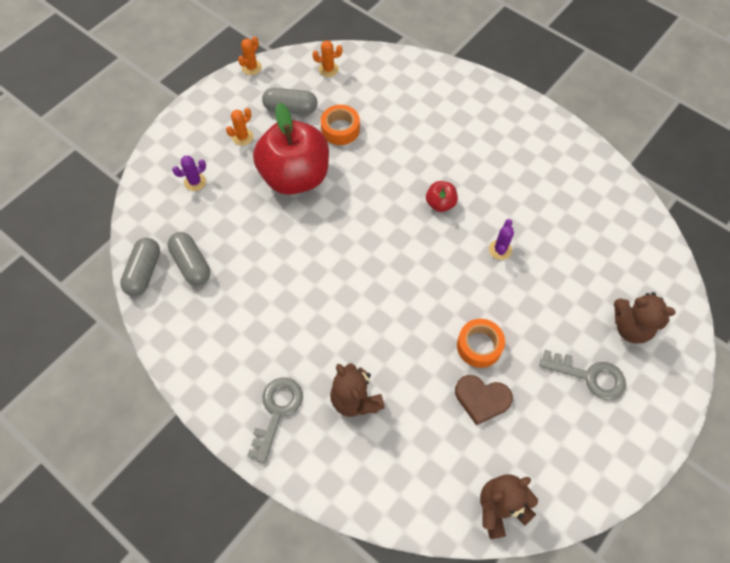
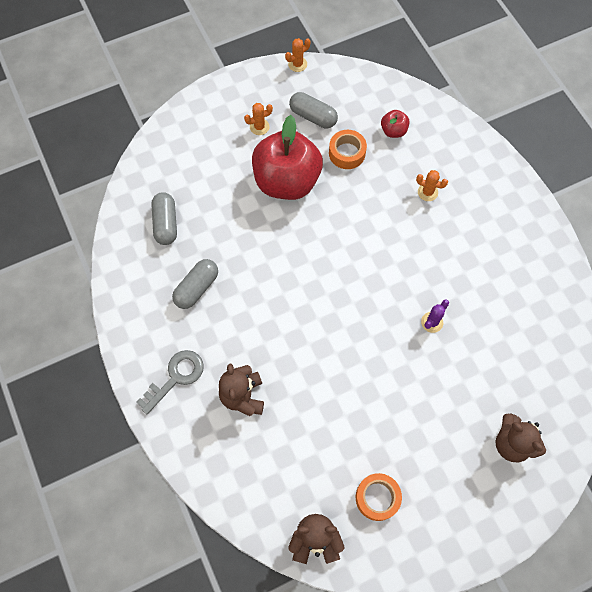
camera: 25 degrees right, 5 degrees up
(144, 272) = (126, 214): grey capsule -> grey capsule (197, 288)
(195, 182) = (201, 152): purple cactus -> none
(328, 69) = (364, 92): orange cactus -> orange cactus (427, 192)
(440, 203) = (400, 258): red apple -> red apple (393, 131)
(479, 346) = (368, 398): orange tape -> orange tape (377, 498)
(482, 399) = (347, 444): brown heart -> none
(589, 376) = (451, 468): grey key -> none

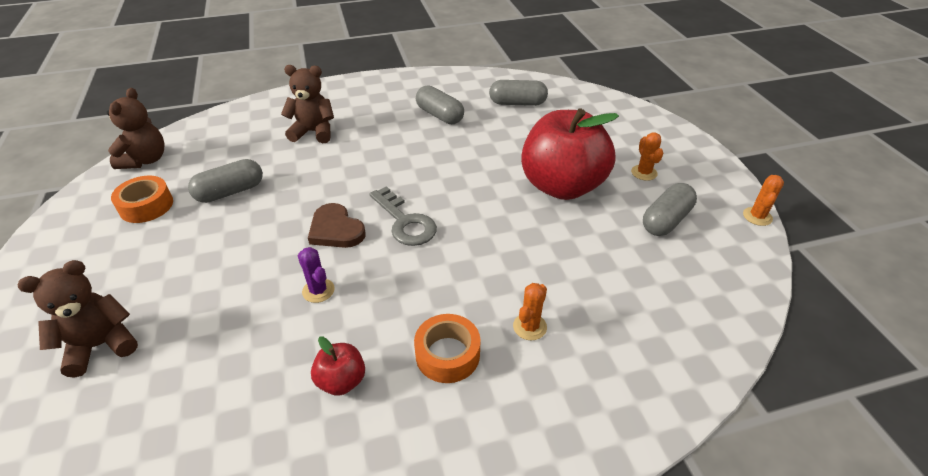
camera: 100 degrees right, 25 degrees down
(176, 377) = (354, 99): grey key -> grey key (405, 222)
(297, 64) = (757, 216): orange cactus -> orange cactus turned 45 degrees clockwise
(344, 433) = (230, 192): none -> grey capsule
(347, 153) = (604, 245): orange tape -> orange tape (447, 354)
(371, 330) = (336, 230): none -> brown heart
(393, 131) = (648, 304): red apple -> red apple (341, 381)

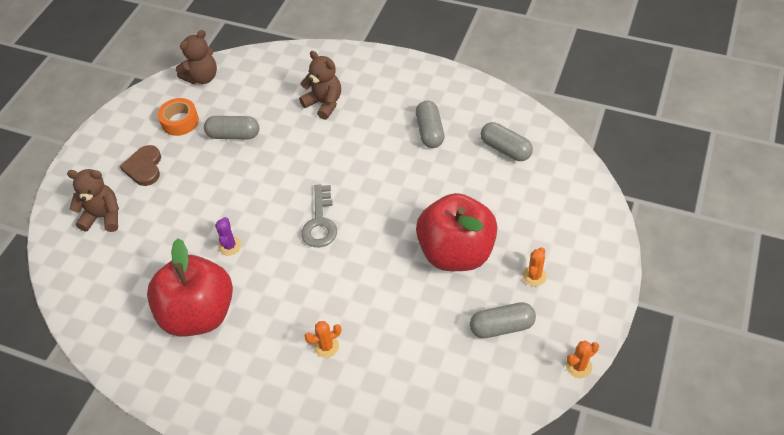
camera: 40 degrees right, 10 degrees up
(336, 230) = (273, 204): brown heart -> brown heart (144, 167)
(341, 381) = (199, 314): red apple -> red apple, size x2.38
(447, 354) = (265, 334): orange tape -> none

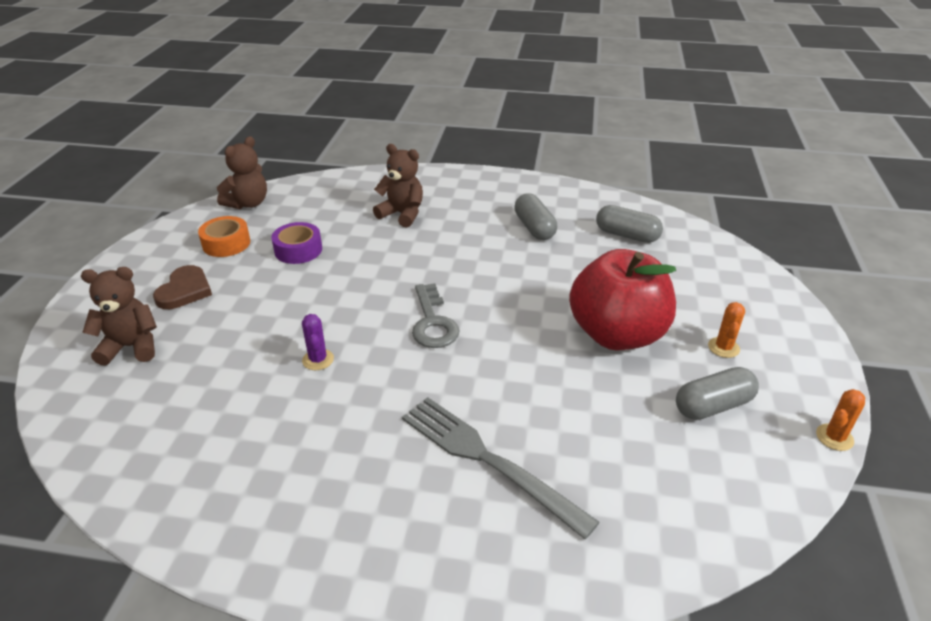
camera: 15 degrees left, 15 degrees down
(144, 167) = (185, 290): brown heart -> brown heart turned 150 degrees counterclockwise
(199, 314) = (289, 443): red apple -> none
(234, 135) = (298, 250): grey capsule -> purple tape
(326, 346) = (487, 460): orange cactus -> grey fork

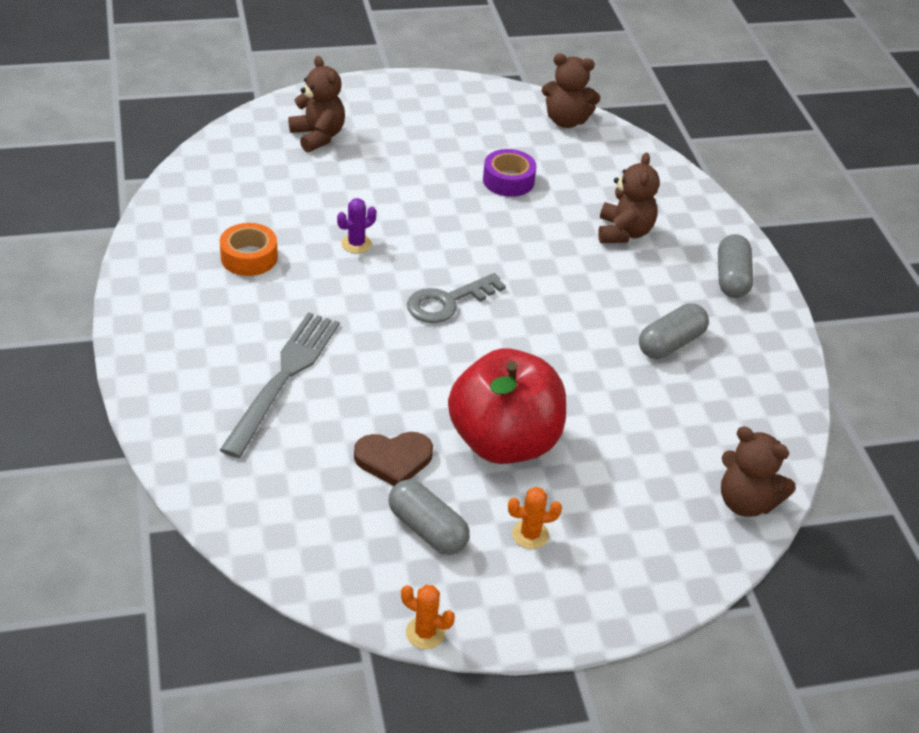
camera: 65 degrees right, 5 degrees up
(185, 290) = (404, 135): brown heart -> brown heart (394, 459)
(226, 243) = (489, 132): orange tape -> orange tape (249, 257)
(626, 235) = (711, 428): grey capsule -> grey capsule (731, 278)
(700, 242) = (746, 502): none -> brown teddy bear

